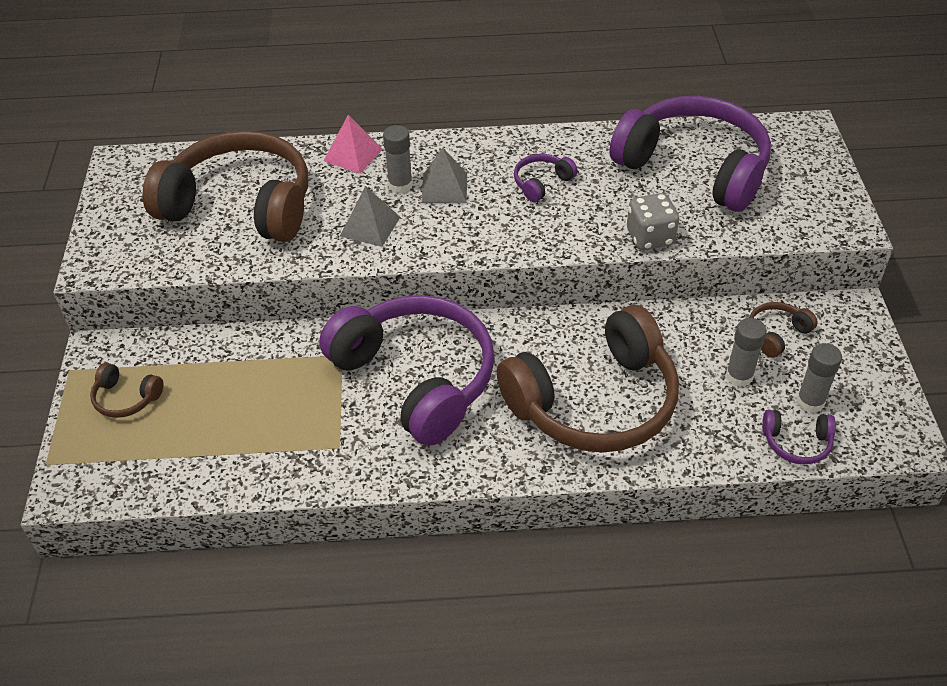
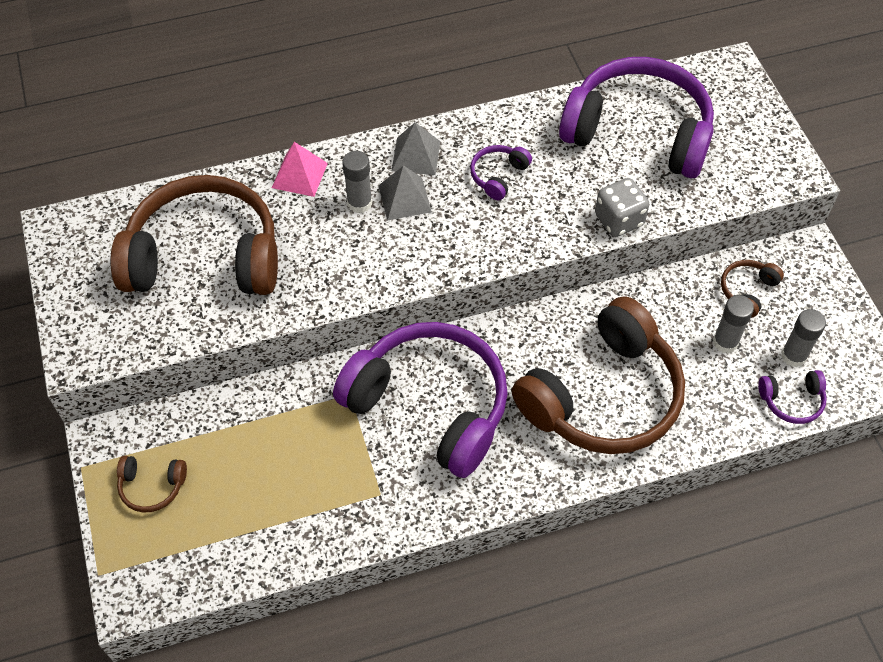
camera: 15 degrees left, 10 degrees up
(370, 226) = (345, 257): grey pyramid -> grey pyramid (416, 156)

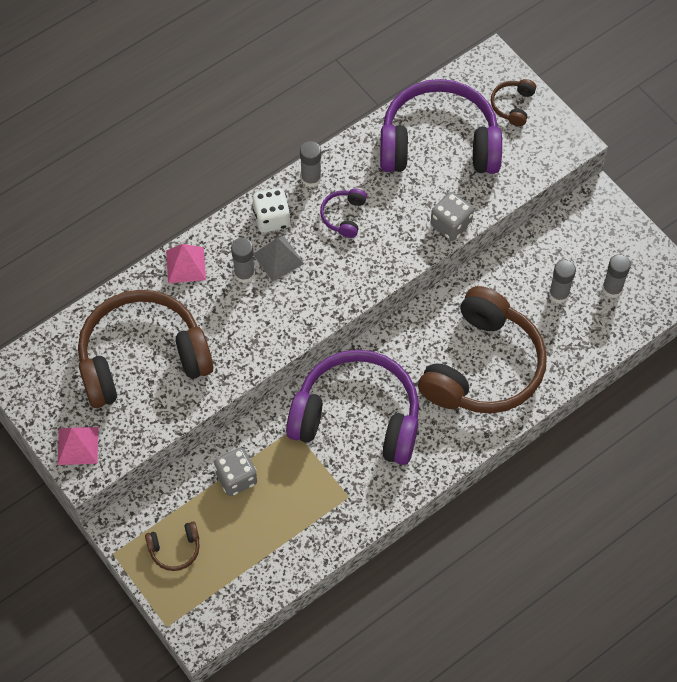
camera: 20 degrees left, 5 degrees up
(86, 328) = (78, 445): none -> pink pyramid
(260, 429) = (236, 478): none -> grey dice
(416, 156) = (271, 219): grey pyramid -> white dice
(478, 128) = (311, 179): none -> grey glue stick
(747, 291) = (561, 247): brown headphones -> brown headphones (512, 105)
(792, 401) = (621, 325): purple headphones -> none

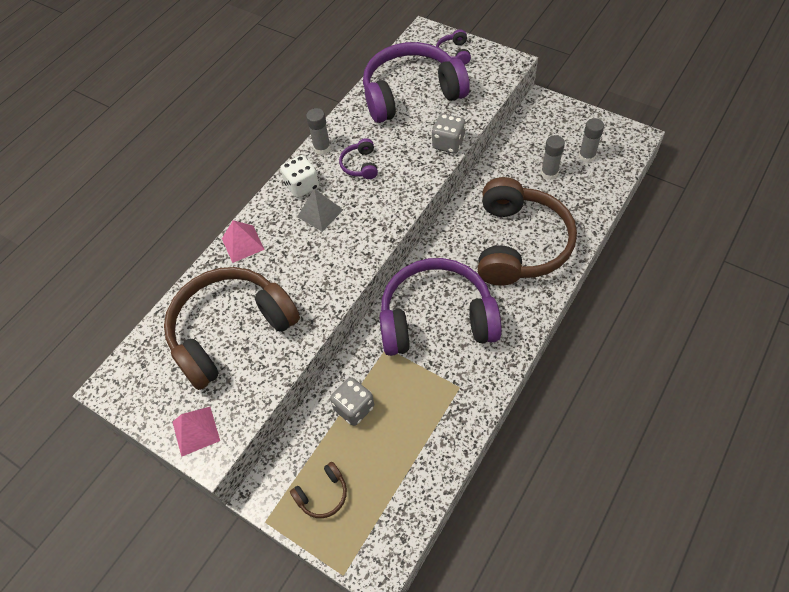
camera: 15 degrees left, 5 degrees down
(244, 274) = (296, 234): grey glue stick -> none
(512, 105) = (454, 53): brown headphones -> purple headphones

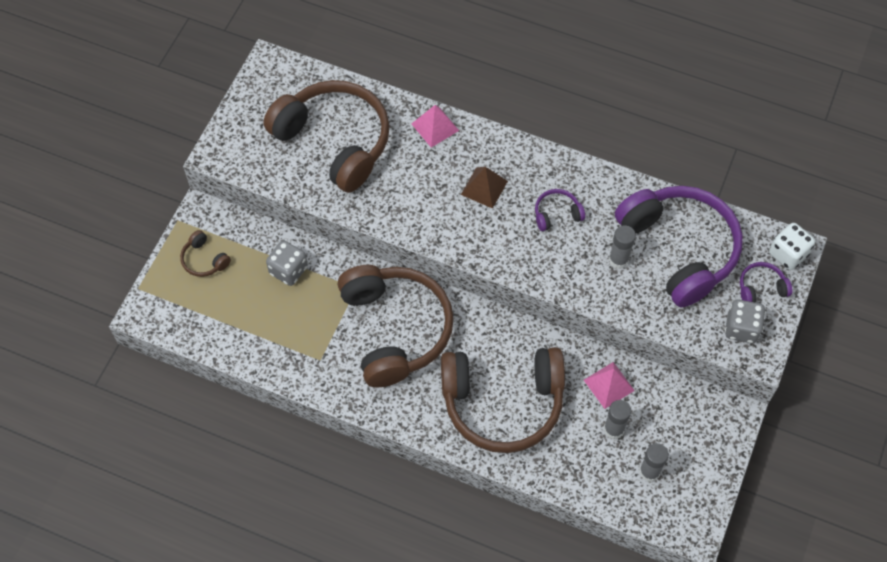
camera: 75 degrees right, 5 degrees up
(196, 431) = (234, 139): pink pyramid -> pink pyramid (609, 385)
(302, 186) = (517, 164): white dice -> white dice (788, 254)
(320, 213) = (484, 187): grey pyramid -> brown pyramid
(322, 148) = (575, 172): grey glue stick -> grey glue stick (618, 259)
(436, 318) = (395, 329): purple headphones -> brown headphones
(448, 144) = (605, 298): grey dice -> grey dice (741, 328)

